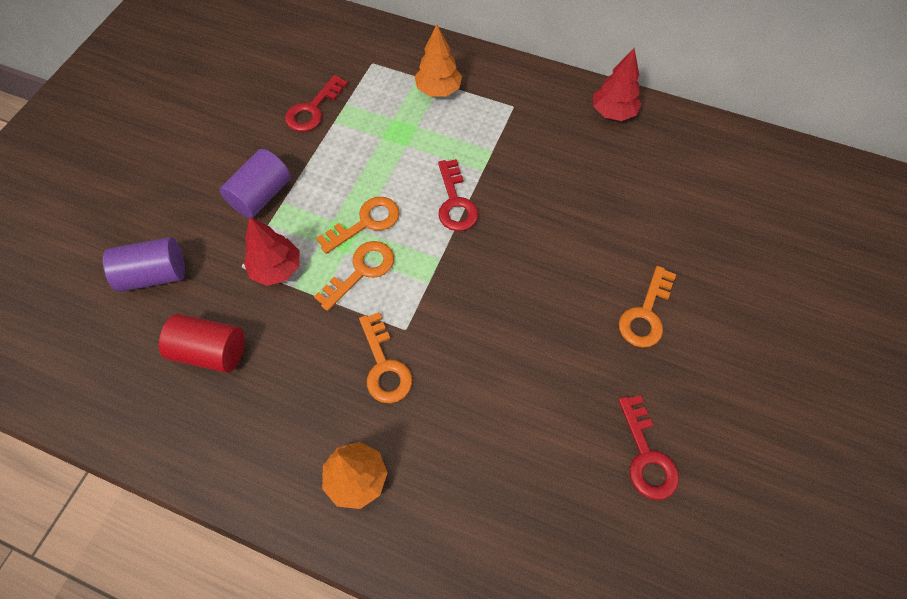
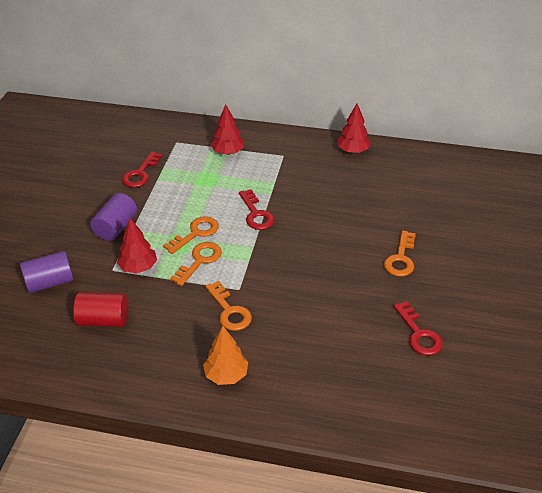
camera: 10 degrees left, 20 degrees down
(438, 90) = (228, 152): orange tree -> red tree

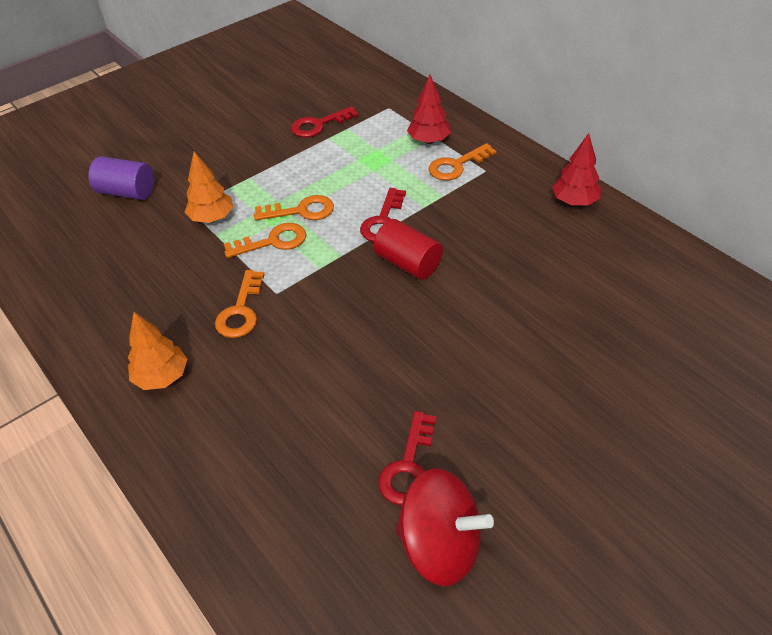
camera: 40 degrees right, 5 degrees up
(103, 320) = (126, 253): red cylinder -> red cylinder (408, 263)
(116, 227) = (238, 168): purple cylinder -> none
(138, 267) = (212, 218): red tree -> orange tree
(401, 258) = (490, 360): orange key -> orange key (457, 165)
(473, 359) = (440, 545): none -> red spinning top

